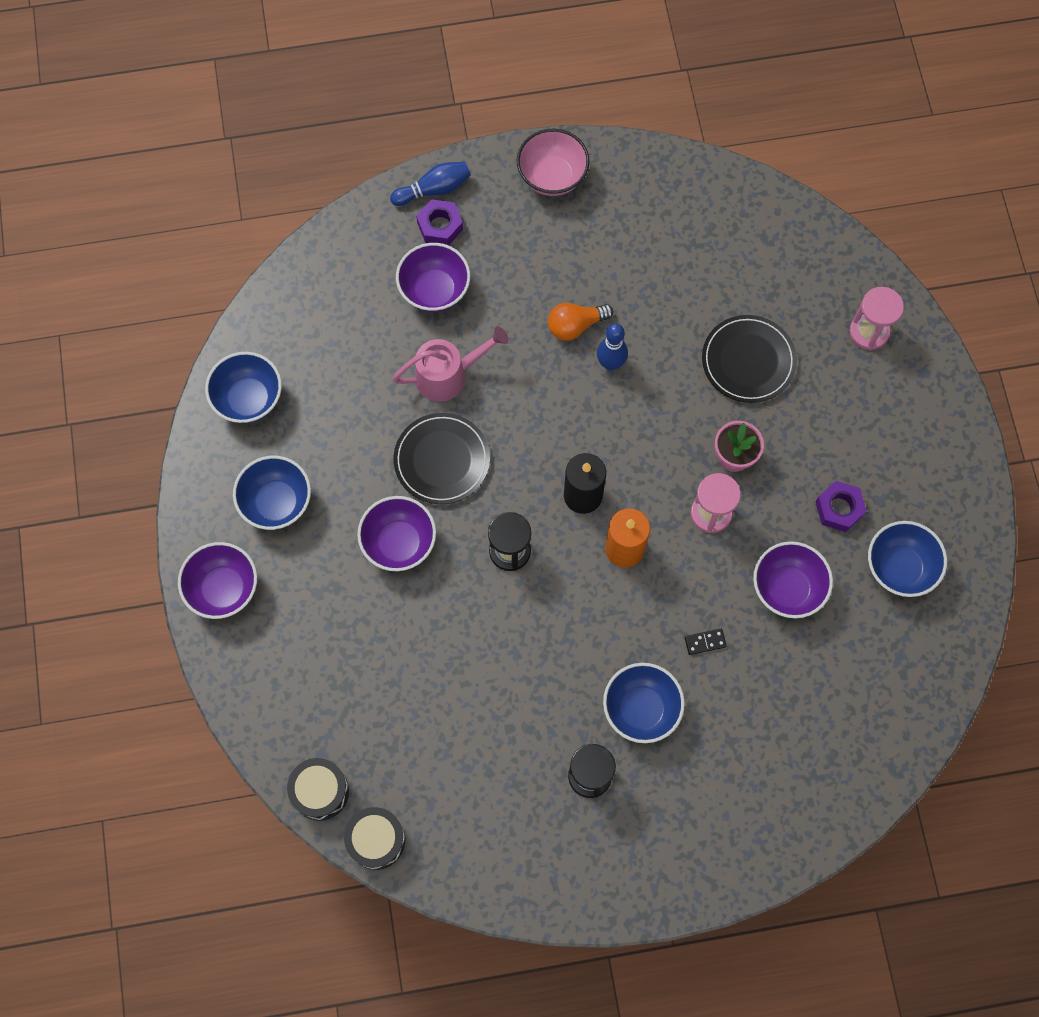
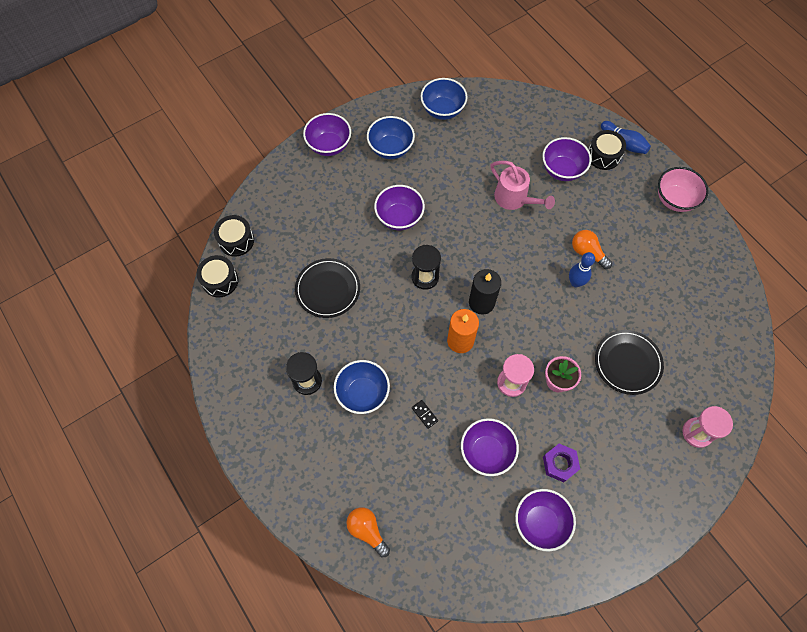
camera: 65 degrees right, 5 degrees down
(440, 226) = (603, 155): purple nut -> black drum
(442, 460) = (461, 218): black plate -> black plate (328, 289)
(824, 781) = (367, 530): none -> orange light bulb
(899, 568) = (540, 522): blue bowl -> purple bowl

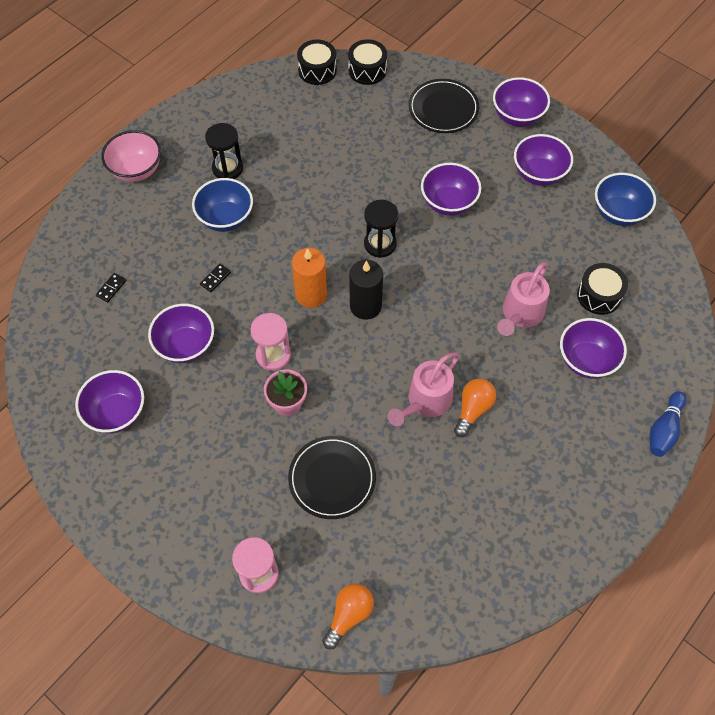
camera: 75 degrees right, 5 degrees down
(328, 289) = (336, 160): black plate -> black plate (443, 109)
(367, 530) = (82, 256): orange light bulb -> orange light bulb (349, 615)
(391, 148) = (538, 174): blue bowl -> purple bowl
(411, 508) = (111, 288): none -> black domino
(560, 464) = (187, 422): purple nut -> none
(575, 282) = (425, 402): blue bowling pin -> pink watering can
(603, 155) = (631, 407): black drum -> black drum (599, 295)
(675, 200) = (597, 508): pink bowl -> pink bowl (136, 170)

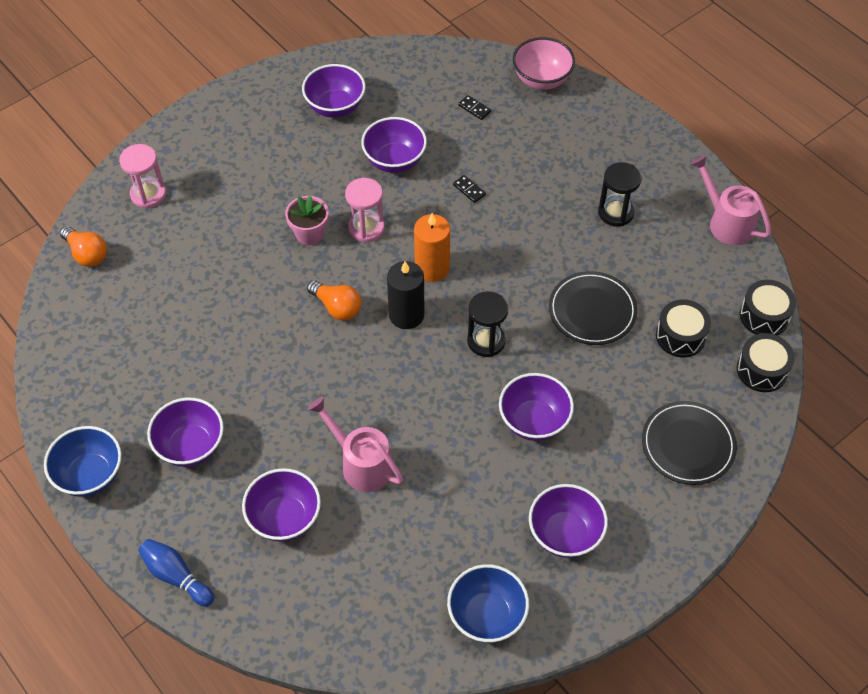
camera: 100 degrees right, 5 degrees down
(136, 170) = (623, 135): pink bowl -> pink bowl (541, 79)
(226, 218) = (545, 205): blue bowl -> blue bowl (90, 475)
(332, 478) = (219, 259): black plate -> black plate (592, 311)
(425, 402) = (277, 349): pink watering can -> pink watering can (726, 222)
(473, 409) = (256, 391): orange light bulb -> orange light bulb (337, 307)
(517, 116) = (667, 531): purple bowl -> purple bowl (190, 446)
(599, 295) = (368, 556): black drum -> black drum (680, 336)

